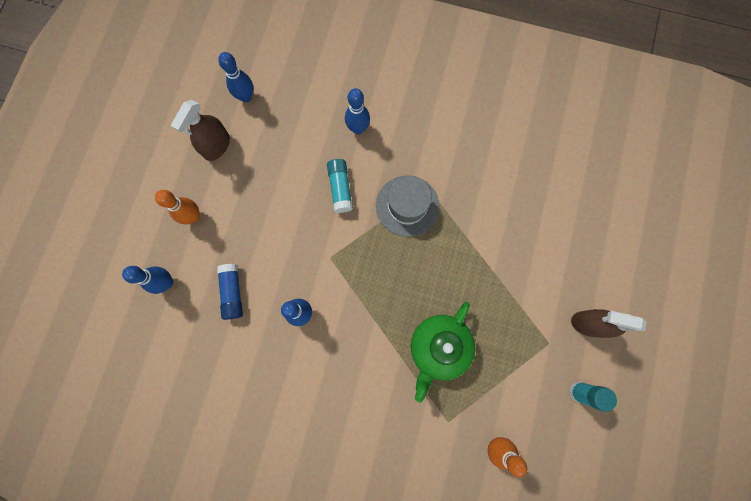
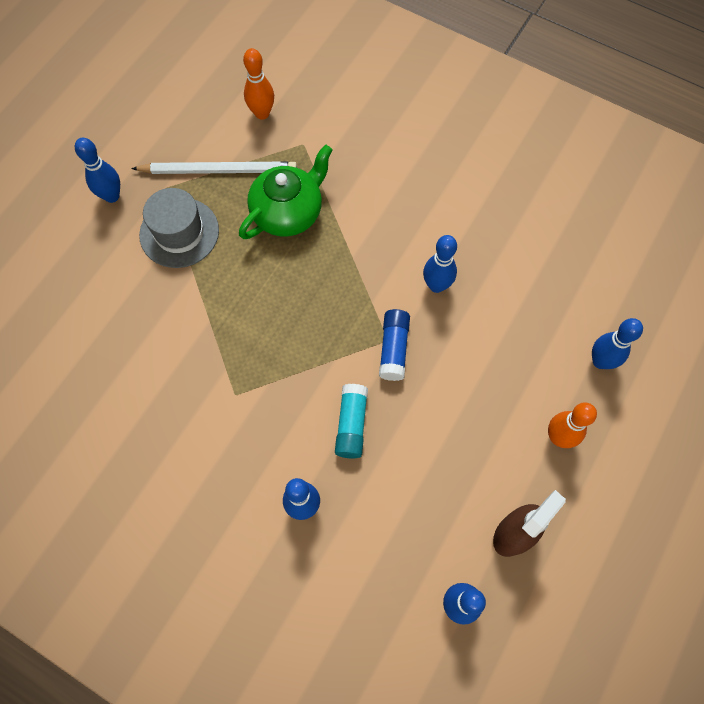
camera: 165 degrees left, 10 degrees down
(232, 292) = (517, 329): blue glue stick -> blue glue stick (393, 349)
(407, 206) = (270, 379): grey hat -> grey hat (179, 232)
(511, 373) = (219, 170): none -> white pencil
(579, 392) = (155, 138): turquoise glue stick -> none
(588, 324) = (112, 196): brown spray bottle -> blue bowling pin

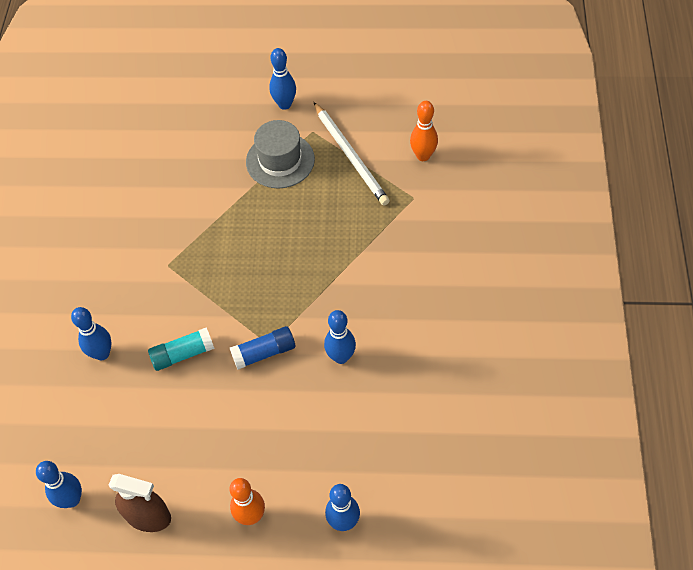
camera: 65 degrees right, 10 degrees down
(288, 212) = (343, 220): green teapot -> none

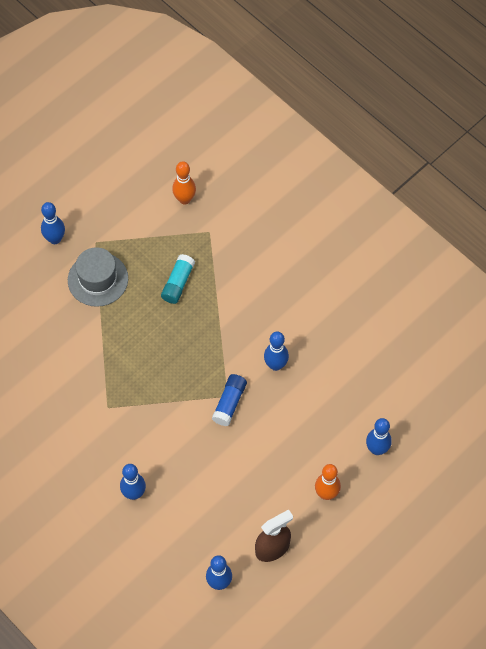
camera: 50 degrees left, 5 degrees up
(183, 354) = (183, 448): turquoise glue stick -> turquoise glue stick (178, 283)
(350, 156) = (139, 238): white pencil -> none

